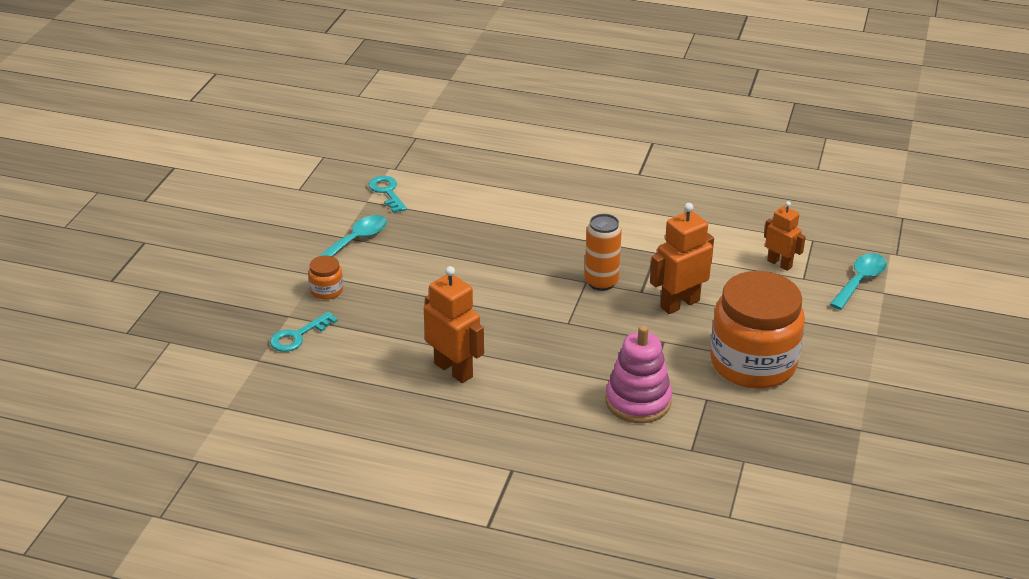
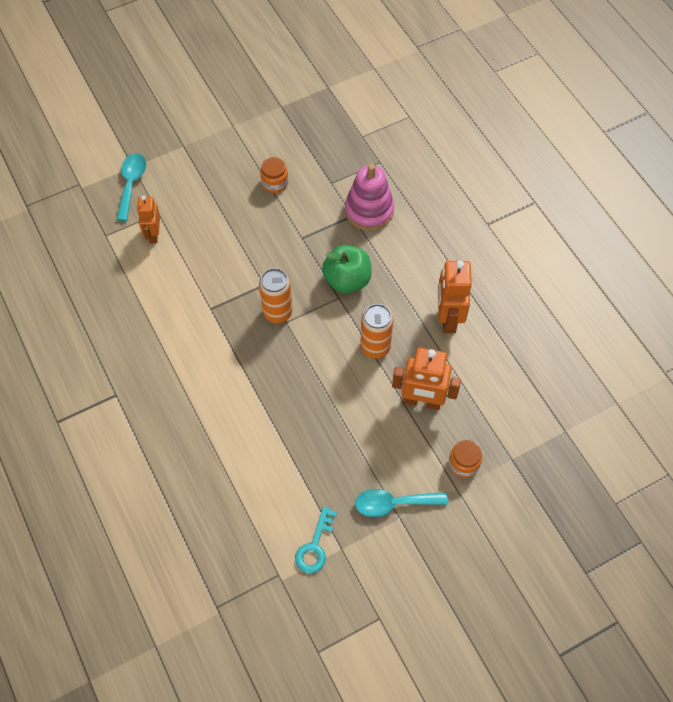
camera: 135 degrees left, 25 degrees up
(298, 336) = (521, 432): turquoise key -> none
(490, 312) = (375, 347): none -> orange can
(579, 338) = (347, 280): none -> green apple
(679, 304) = (255, 256): orange robot -> orange robot (422, 401)
(753, 363) = (274, 183): orange jar -> orange jar, size x0.41
(860, 281) = (131, 184): turquoise spoon -> turquoise spoon turned 105 degrees clockwise

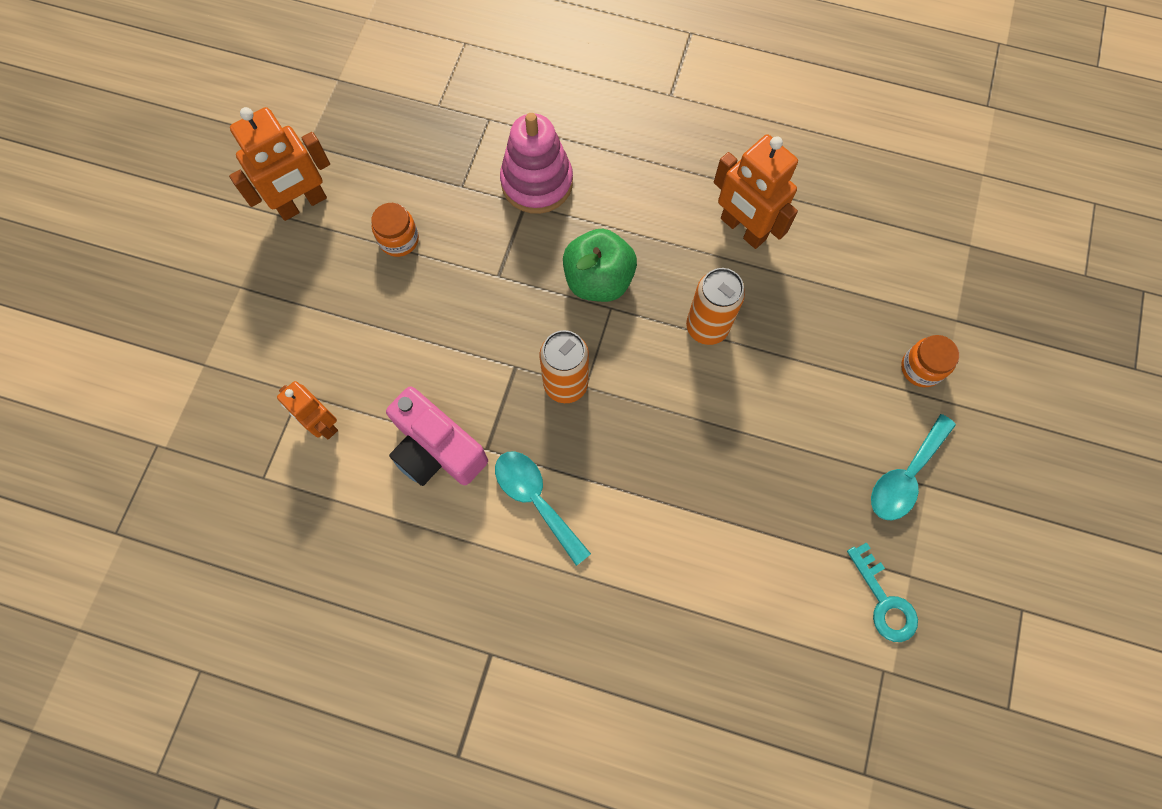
camera: 45 degrees left, 10 degrees up
(131, 184) = (226, 387): turquoise spoon -> turquoise spoon (536, 500)
(189, 289) = (436, 449): none -> pink camera
(422, 401) = (814, 341): orange robot -> orange robot (302, 204)

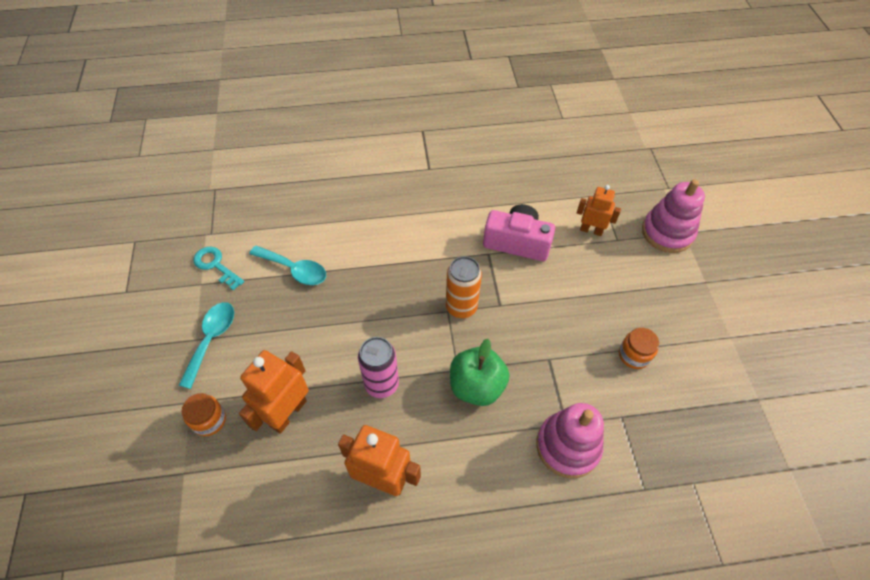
camera: 155 degrees right, 15 degrees down
(224, 374) = (667, 232): none -> pink stacking toy
(302, 204) = (719, 352): orange robot -> orange robot (287, 413)
(536, 500) = (444, 239): turquoise spoon -> turquoise spoon (294, 269)
(707, 327) = (381, 384): orange can -> pink can

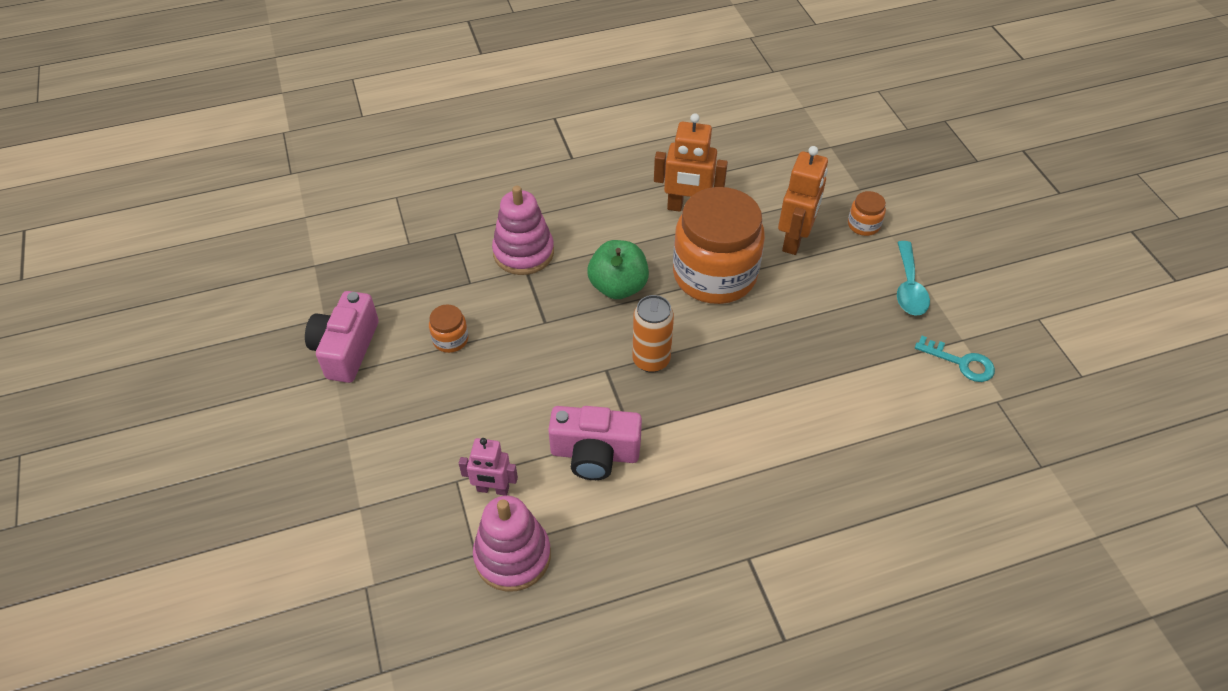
camera: 170 degrees right, 5 degrees down
(294, 269) = (865, 372): turquoise spoon -> none
(381, 384) = (714, 275): pink can -> orange jar
(591, 230) = (493, 489): orange robot -> pink robot
(667, 232) = (383, 503): pink stacking toy -> pink stacking toy (512, 556)
(727, 361) = (346, 349): none -> pink camera

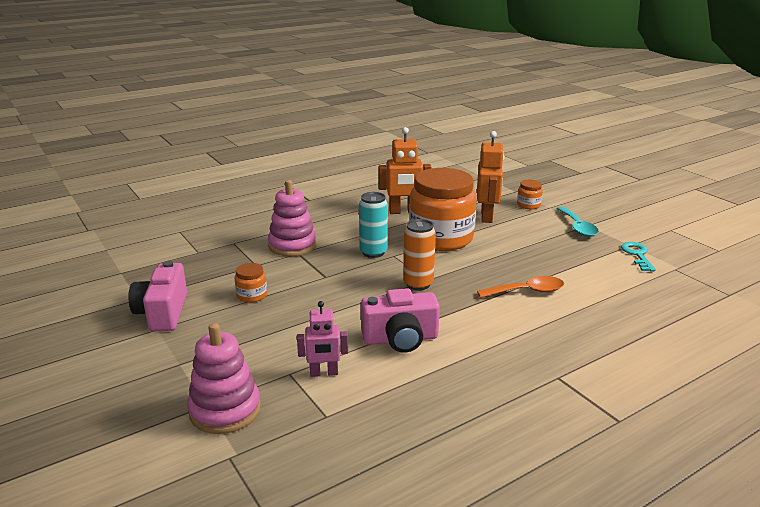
camera: 15 degrees left, 25 degrees down
(512, 556) = (360, 411): pink stacking toy -> pink stacking toy (225, 410)
(618, 287) = (373, 252): green apple -> turquoise can
(779, 403) = (527, 291): none -> orange spoon
(961, 362) = (637, 255): turquoise key -> turquoise key turned 105 degrees counterclockwise

